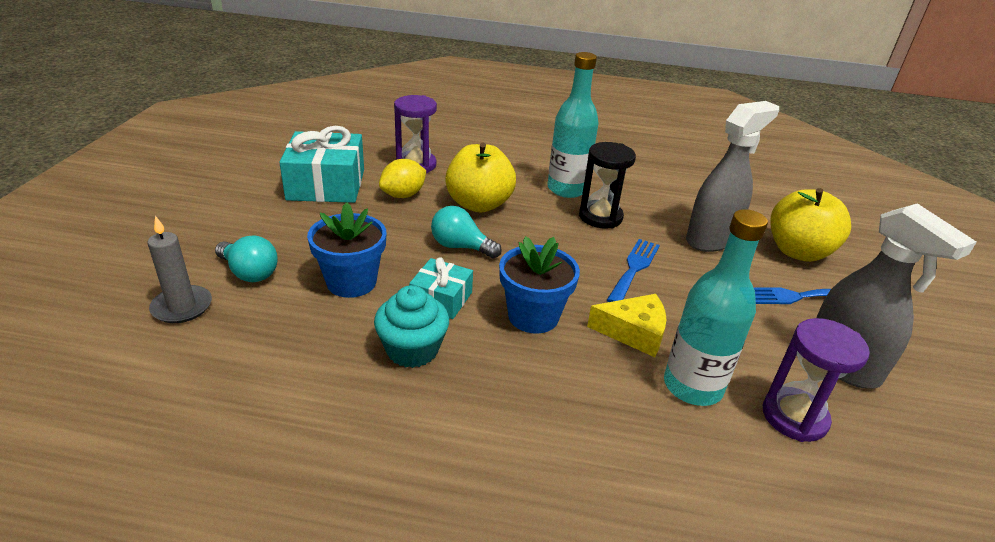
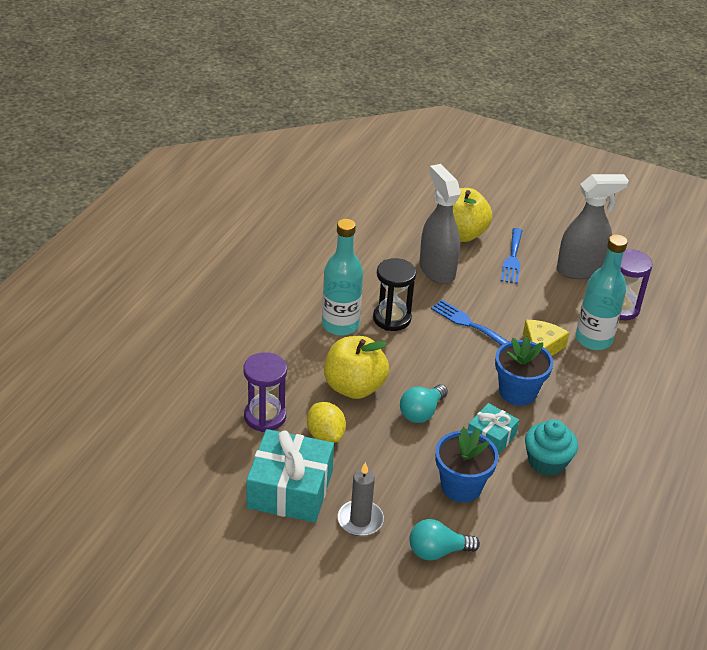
camera: 75 degrees left, 5 degrees up
(182, 307) = (480, 595): grey candle -> grey candle (360, 520)
(249, 273) = (437, 551): turquoise light bulb -> turquoise light bulb turned 150 degrees counterclockwise

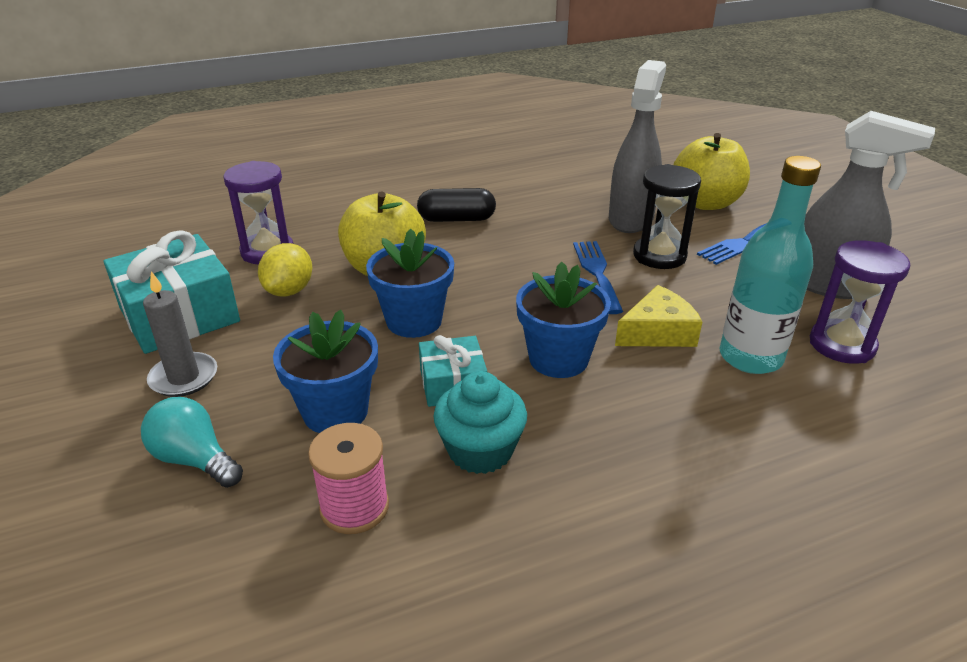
camera: 45 degrees right, 5 degrees down
(340, 325) = (456, 219): turquoise bottle -> black capsule
(392, 318) = (516, 235): black hourglass -> black hourglass (659, 256)
(421, 412) = (414, 321): turquoise light bulb -> blue flower pot
(534, 521) = (354, 507): none -> pink spool

